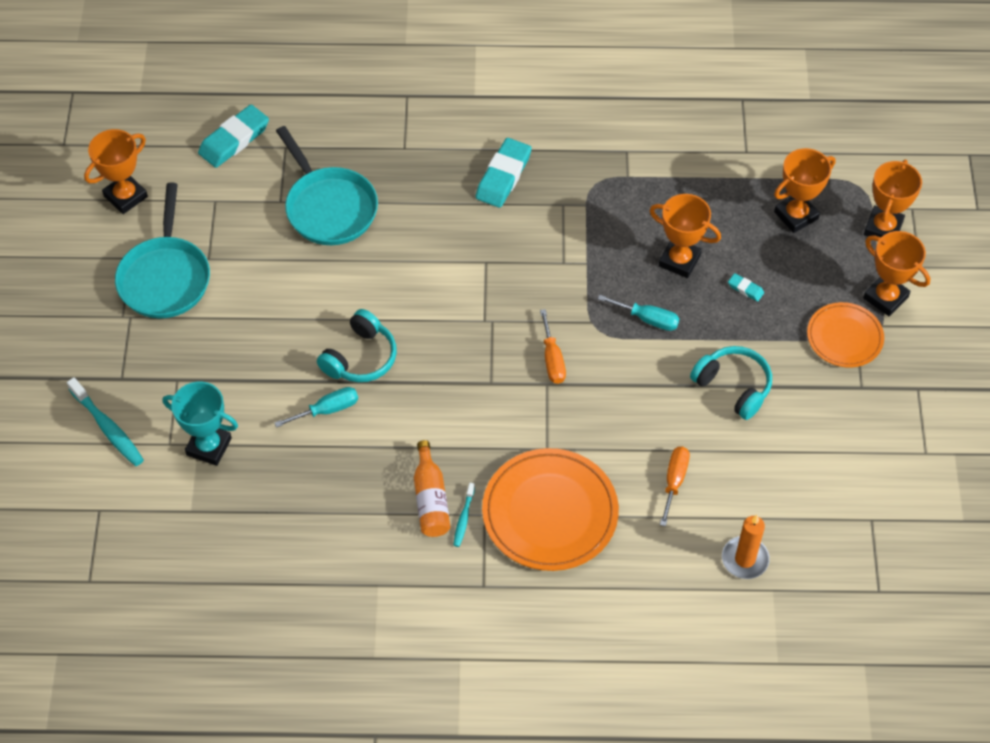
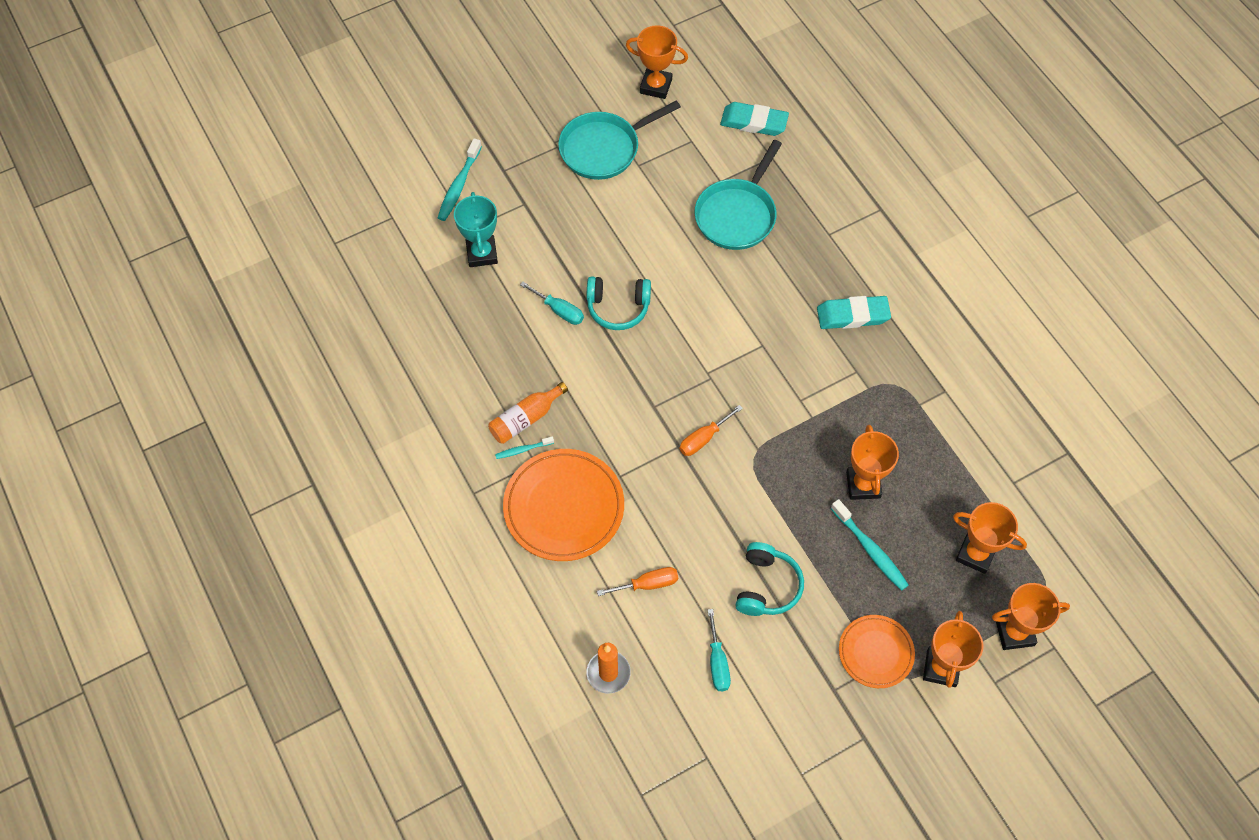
camera: 60 degrees right, 5 degrees up
(647, 319) = (788, 489): turquoise screwdriver -> turquoise screwdriver (717, 662)
(745, 289) = (870, 549): turquoise eraser -> turquoise toothbrush

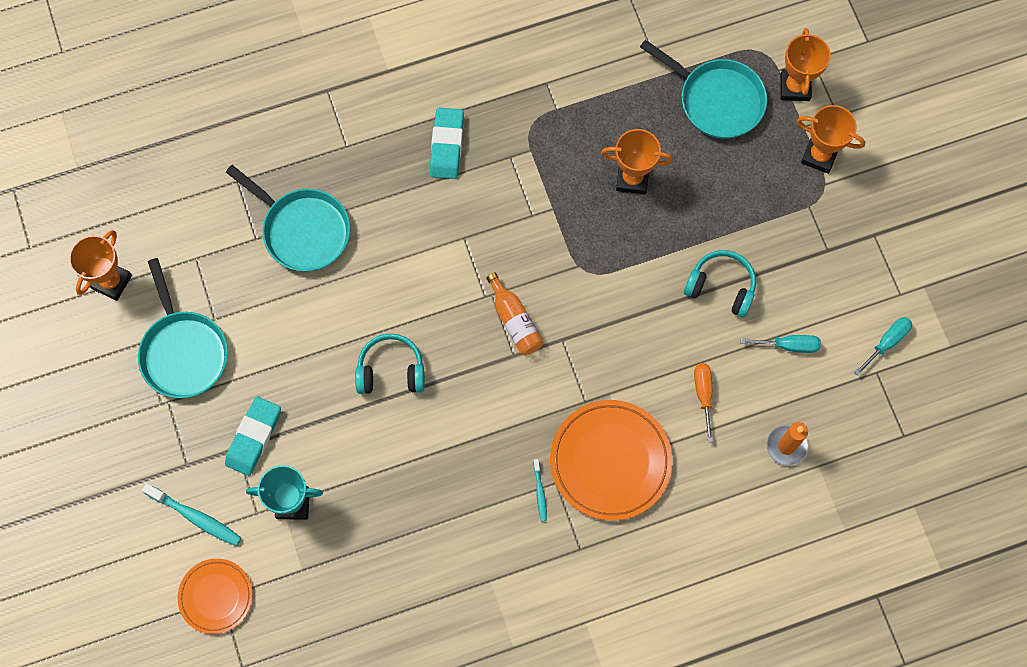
camera: 80 degrees left, 10 degrees up
(525, 419) = (505, 485): orange bottle -> orange bottle (514, 321)
(559, 310) = (382, 431): turquoise screwdriver -> turquoise screwdriver (887, 342)
(618, 307) = (391, 370): turquoise headphones -> turquoise headphones turned 105 degrees counterclockwise
(703, 438) = (558, 314): orange screwdriver -> none
(754, 122) = (187, 189): turquoise eraser -> turquoise eraser (254, 437)
(870, 549) = (698, 188): turquoise toothbrush -> none
(875, 652) = (798, 207): orange plate -> orange plate (216, 596)
(975, 554) = (716, 99): orange trophy -> turquoise pan

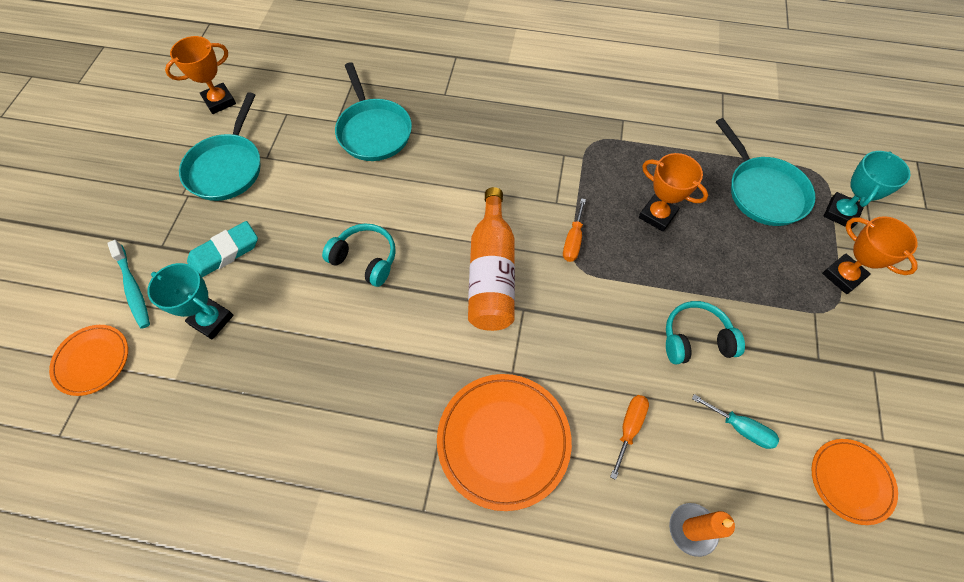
camera: 30 degrees right, 10 degrees down
(447, 145) = (519, 126): turquoise eraser -> none
(514, 321) = (491, 273): orange bottle -> orange bottle, size x1.73
(540, 492) = (420, 432): turquoise toothbrush -> none
(569, 247) = (573, 240): none -> orange screwdriver
(721, 287) = (695, 339): turquoise headphones -> turquoise headphones turned 60 degrees counterclockwise
(795, 87) = (841, 213): orange trophy -> turquoise trophy
(887, 342) = (850, 481): turquoise screwdriver -> orange plate

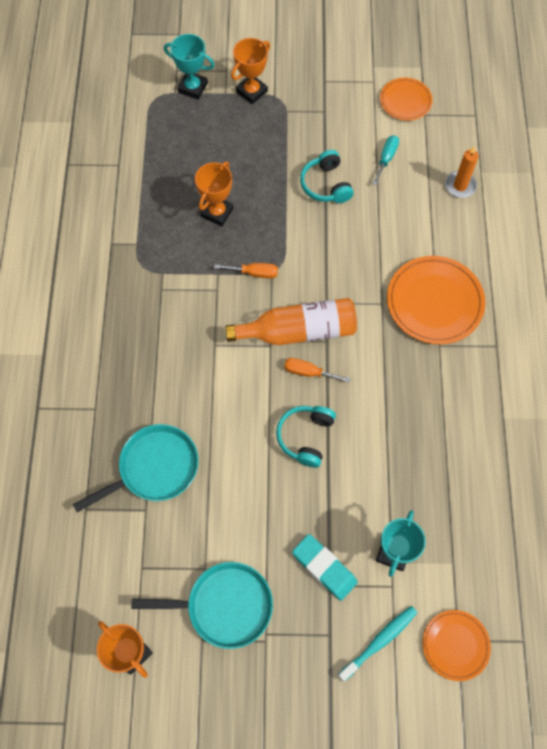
camera: 100 degrees left, 5 degrees up
(629, 428) = (404, 224): orange screwdriver -> orange screwdriver (308, 372)
(763, 191) = (179, 138): turquoise pan -> none

